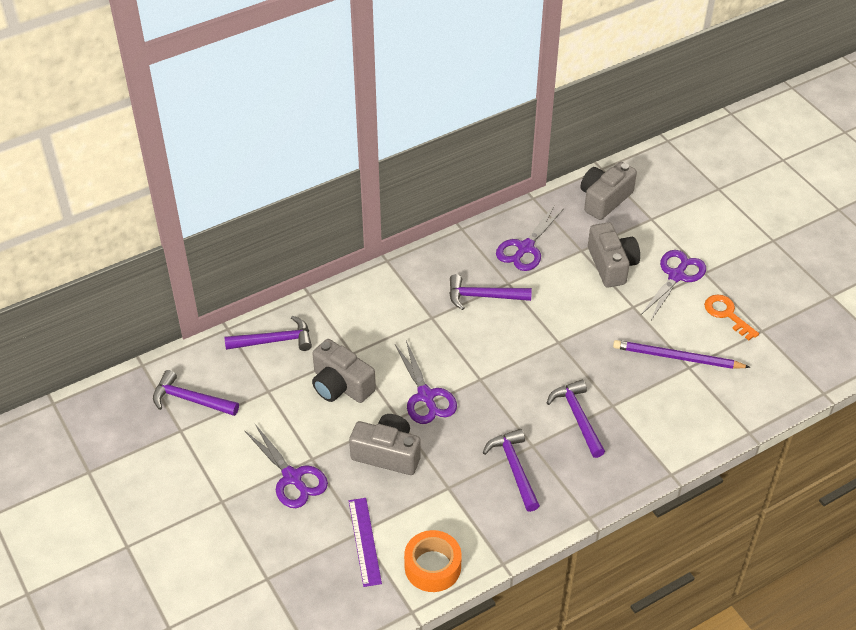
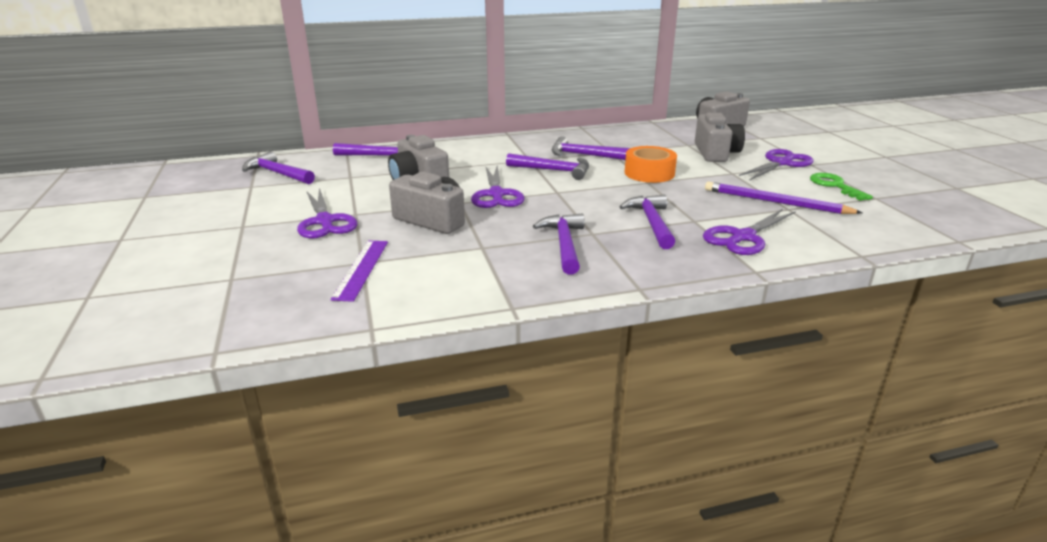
camera: 15 degrees right, 20 degrees down
(432, 567) = (424, 298): orange tape -> orange tape (649, 173)
(463, 336) = (554, 170): none -> purple hammer
(525, 248) = (635, 139): purple scissors -> purple scissors (743, 237)
(727, 314) = (835, 186): orange key -> green key

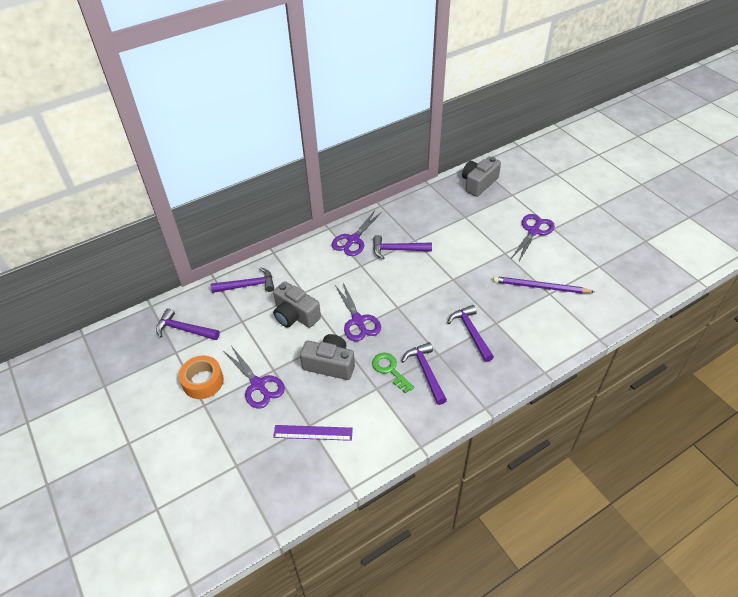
camera: 15 degrees left, 20 degrees up
(361, 269) = (313, 432): purple ruler -> purple ruler turned 75 degrees counterclockwise
(554, 170) = (384, 278): purple hammer -> none
(649, 173) = (450, 266): orange tape -> orange tape (203, 381)
(715, 153) = (487, 225): grey camera -> none
(743, 237) = (530, 335): purple scissors -> purple scissors (353, 240)
(835, 186) = (572, 256): green key -> green key (390, 370)

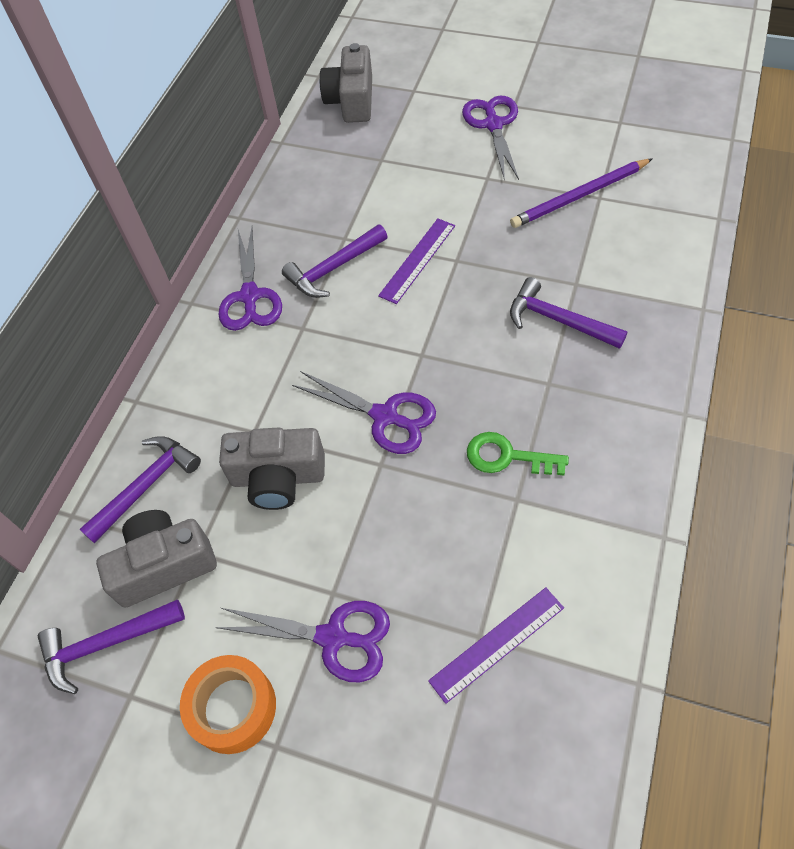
camera: 35 degrees left, 10 degrees up
(330, 364) = (412, 515): grey camera -> grey camera (164, 565)
(425, 371) = (558, 421): purple hammer -> none
(436, 268) = (417, 260): none -> purple ruler

